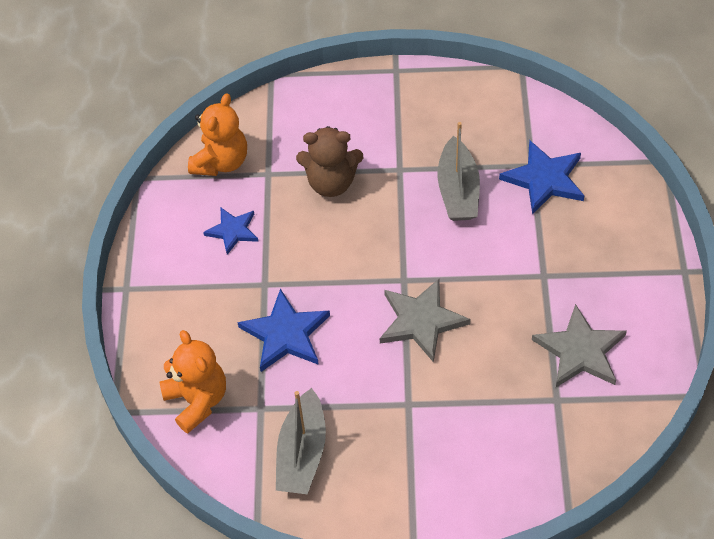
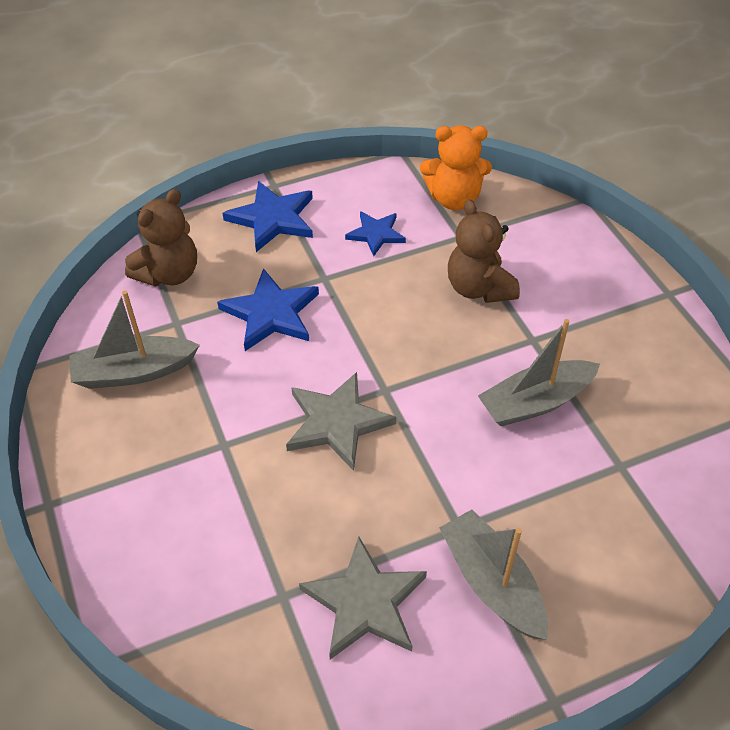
camera: 65 degrees right, 5 degrees down
(197, 400) = (169, 274): orange teddy bear -> brown teddy bear
(544, 179) = (607, 485): blue star -> blue star (273, 218)
(592, 273) = (492, 583): none -> grey boat

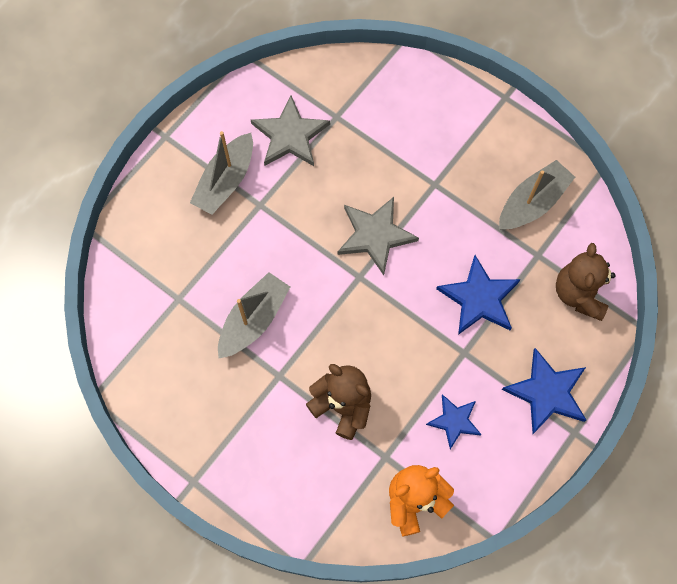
camera: 150 degrees right, 20 degrees up
(492, 583) = (225, 181): grey boat -> grey boat turned 90 degrees clockwise

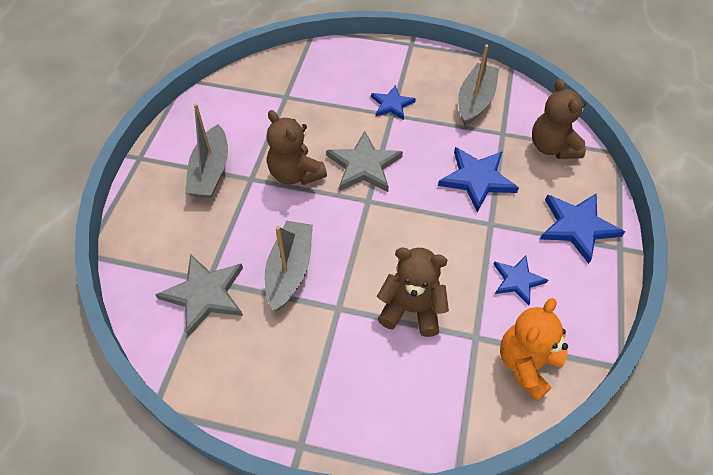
camera: 25 degrees left, 15 degrees down
(290, 135) = (252, 121): grey star -> grey star (205, 294)
(304, 217) = (295, 174): none -> brown teddy bear
(441, 171) = (392, 104): none -> blue star

